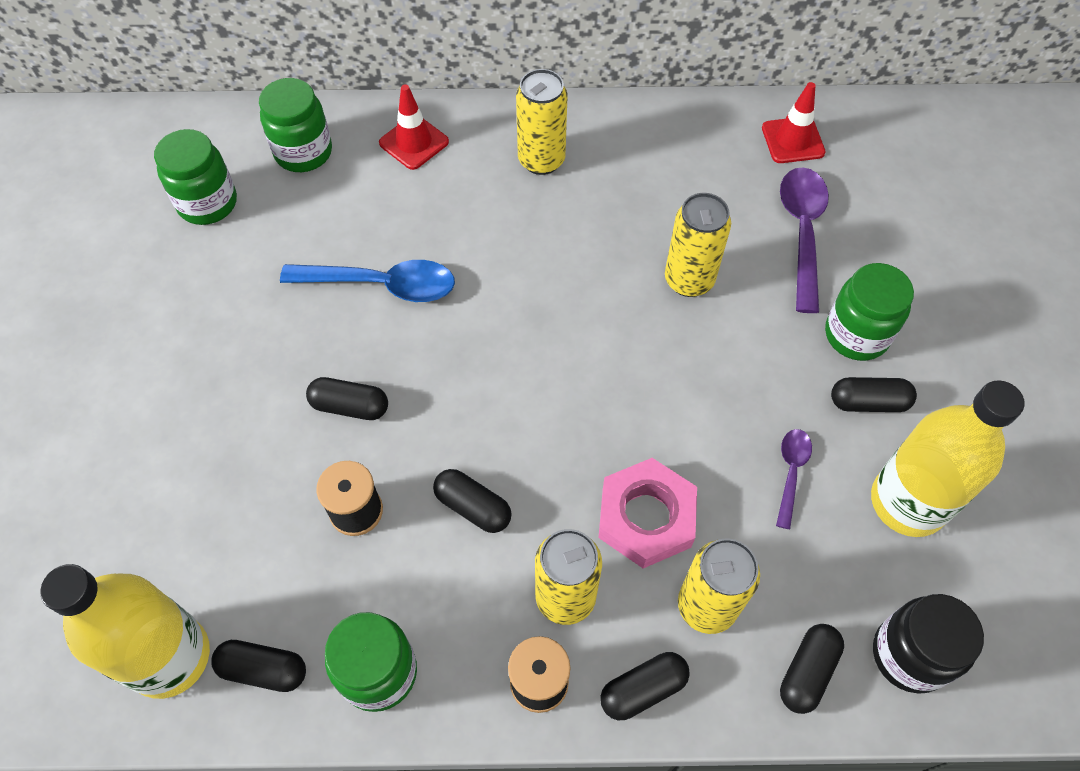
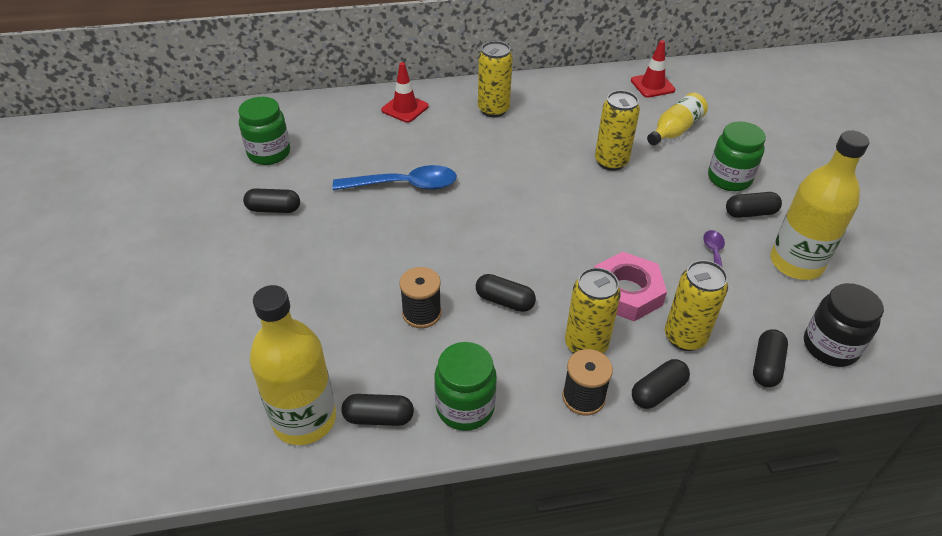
camera: 10 degrees left, 15 degrees down
(303, 152) = (330, 120): green jar -> none
(350, 406) = (400, 254): black capsule -> black capsule (273, 209)
(802, 232) = (675, 130): purple spoon -> yellow bottle

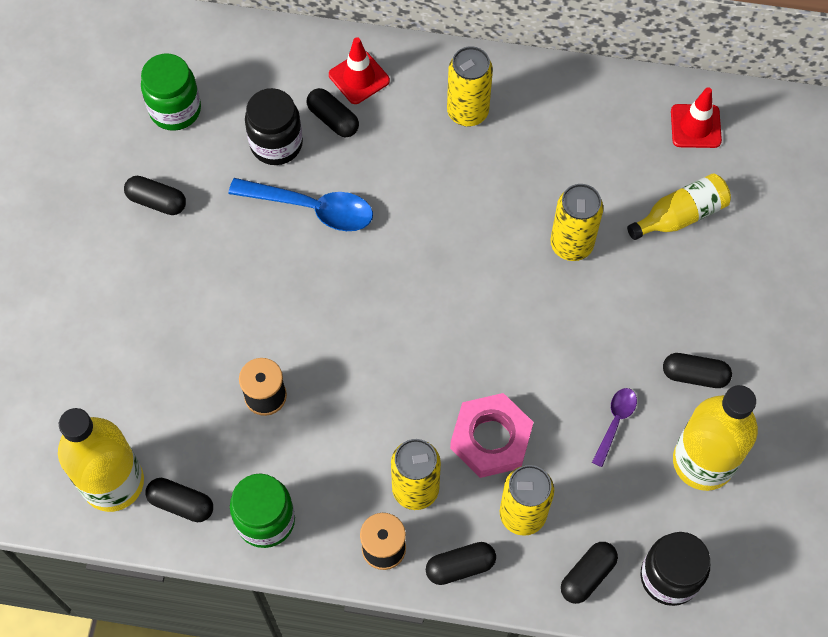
camera: 20 degrees right, 20 degrees up
(358, 155) = (276, 144): none -> black jar
(504, 301) = (356, 408): black capsule -> black capsule (333, 119)
(729, 179) = (701, 316): green jar -> none

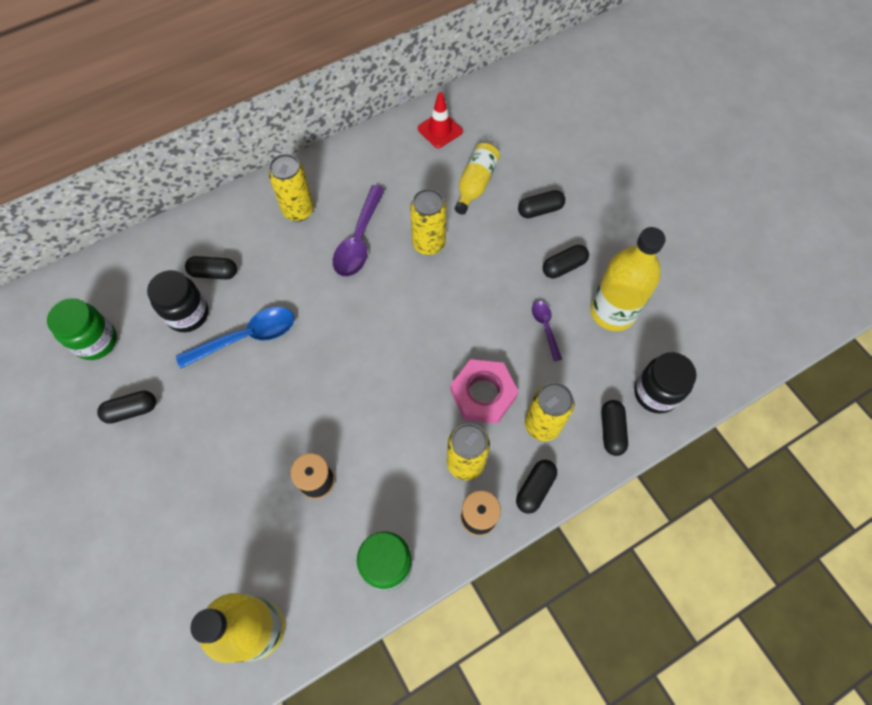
camera: 40 degrees left, 0 degrees up
(181, 503) = (319, 602): black capsule -> black capsule (540, 210)
(359, 78) = (210, 236): red traffic cone -> none
(502, 188) = (359, 240): none -> purple spoon

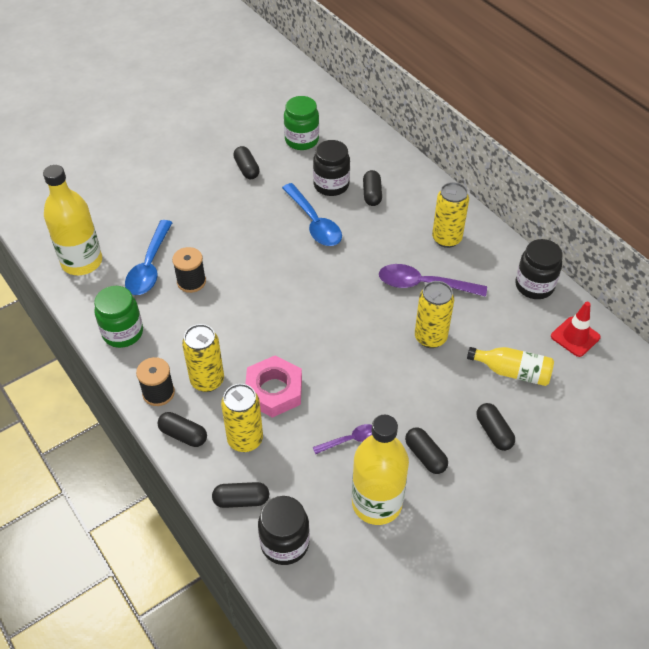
camera: 85 degrees right, 15 degrees down
(282, 534) = (149, 266): none -> blue spoon
(375, 148) = (534, 286): none -> black jar

